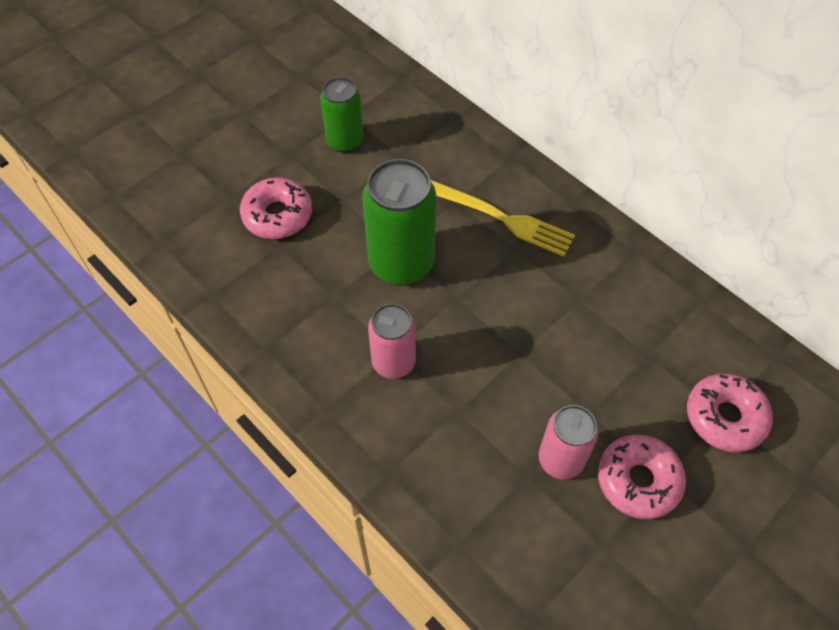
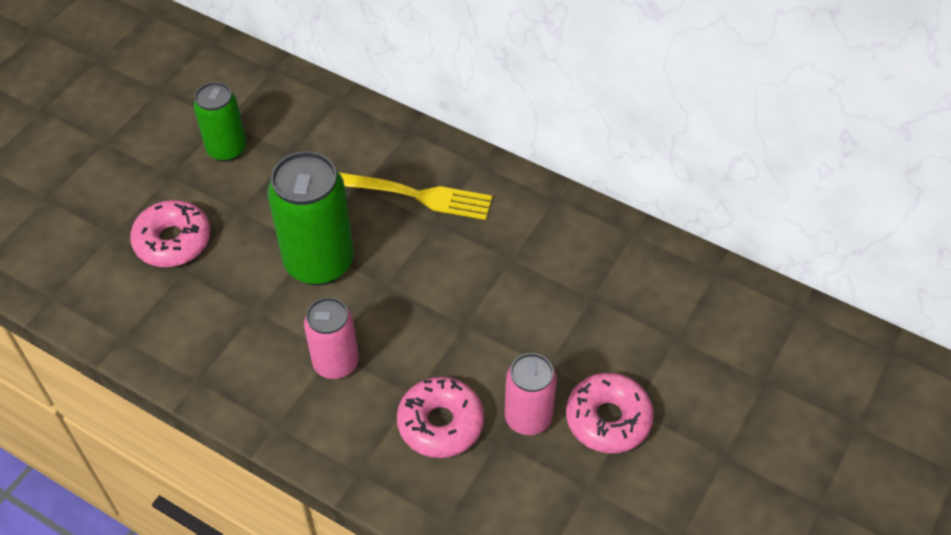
camera: 15 degrees left, 5 degrees down
(725, 417) = (678, 340): pink donut -> pink donut (440, 423)

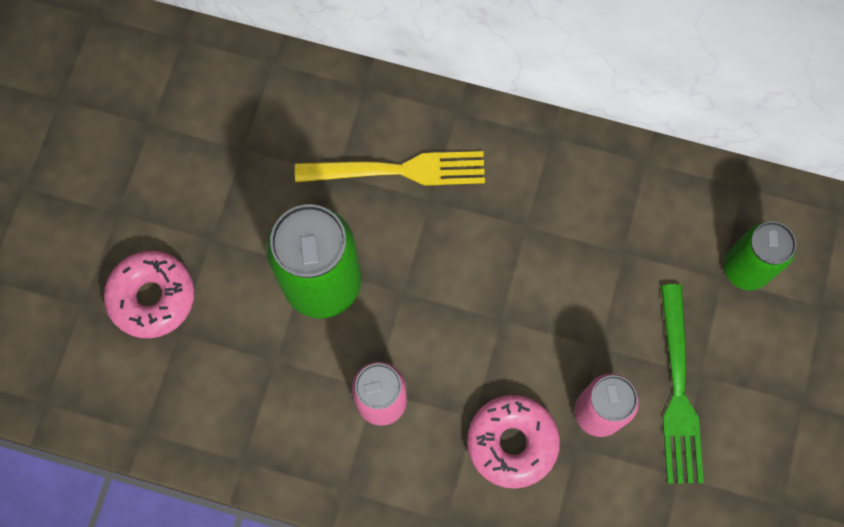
camera: 15 degrees left, 20 degrees up
(227, 149) = (168, 162): green can -> green can (745, 269)
(608, 419) = (678, 392): pink donut -> green fork

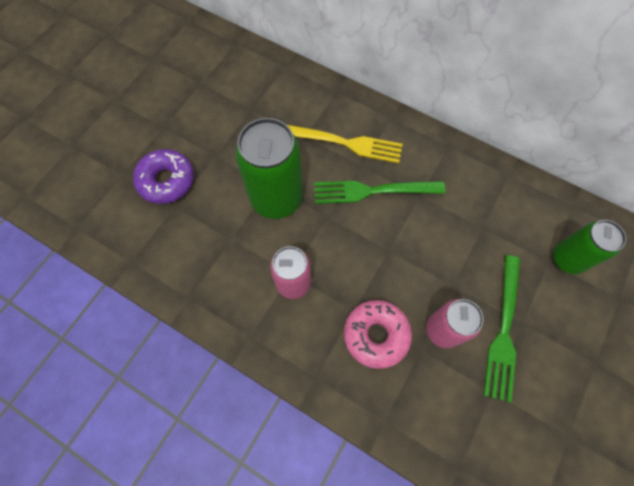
camera: 15 degrees right, 5 degrees down
(152, 297) = (166, 181): pink donut -> purple donut
(457, 236) = (372, 191): none -> green fork

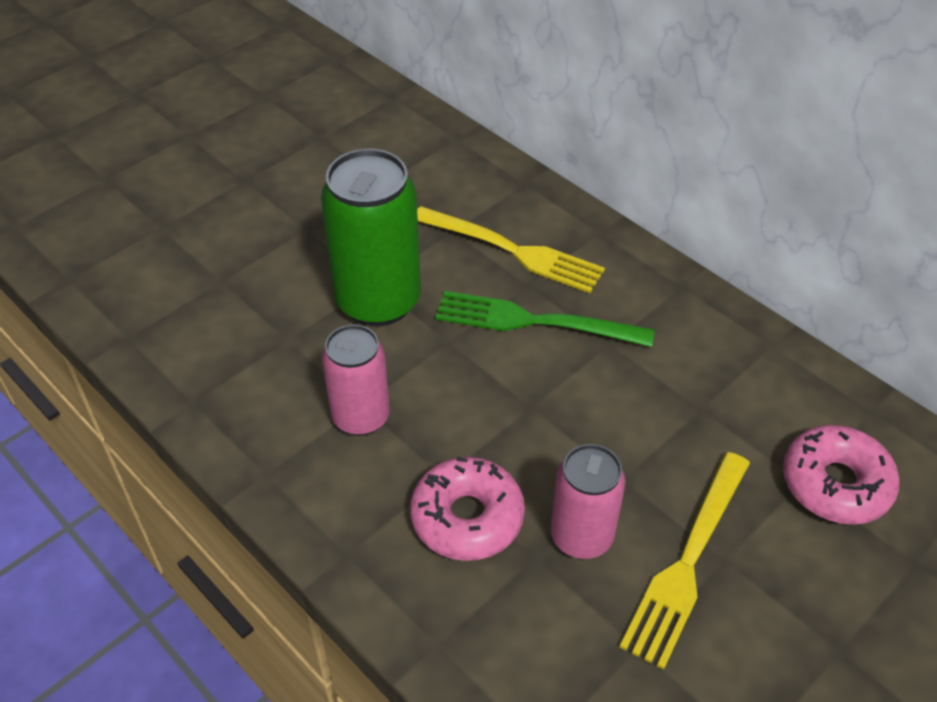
camera: 15 degrees right, 20 degrees down
(166, 181) = (222, 246): purple donut -> none
(504, 331) = (687, 563): green fork -> yellow fork
(567, 259) = (835, 484): green can -> pink donut

